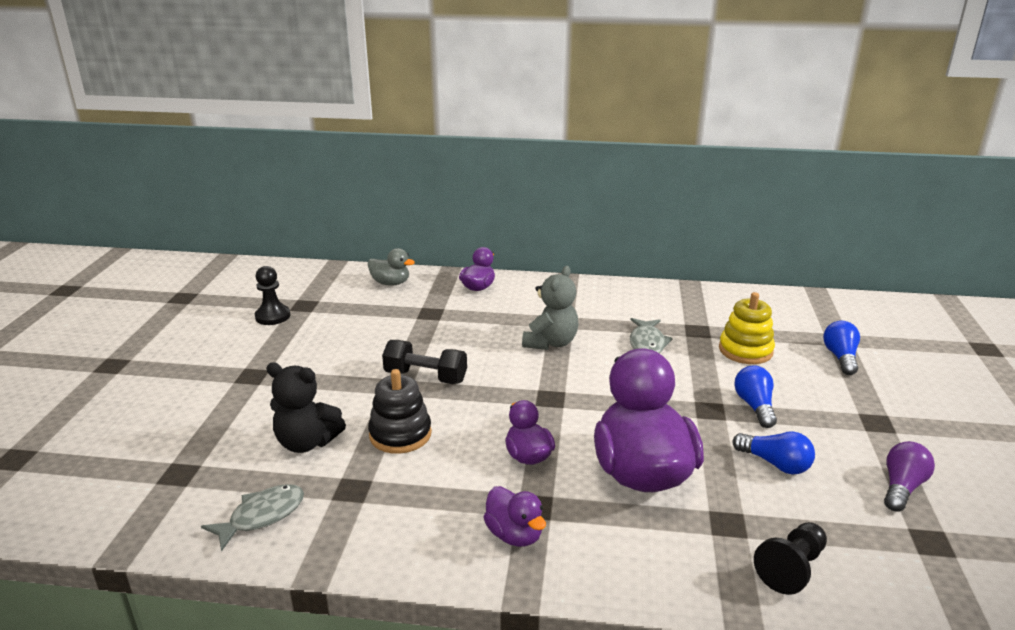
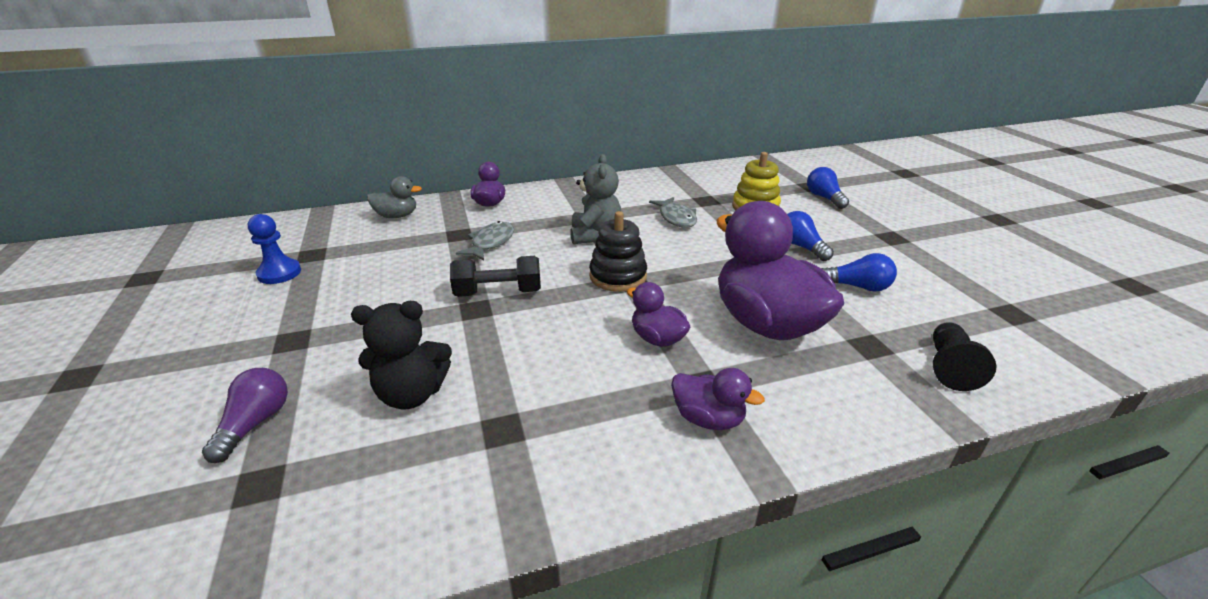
camera: 25 degrees left, 5 degrees up
(262, 516) = (412, 499): grey fish -> grey fish (491, 243)
(273, 316) = (279, 273): black pawn -> blue pawn
(400, 434) = (514, 355): black stacking toy -> black stacking toy (618, 276)
(901, 487) = (954, 279): purple light bulb -> purple light bulb (255, 423)

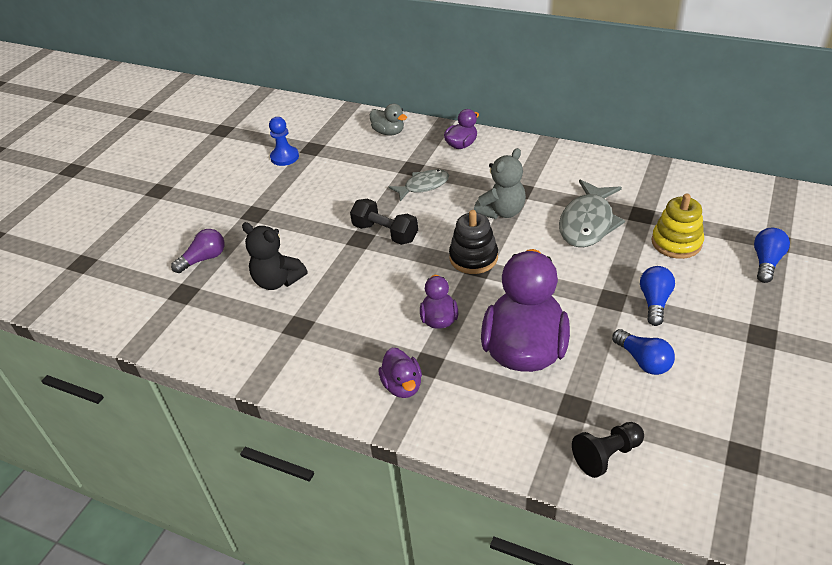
camera: 45 degrees right, 10 degrees up
(676, 218) = (588, 223): grey fish -> grey fish, size x1.58

